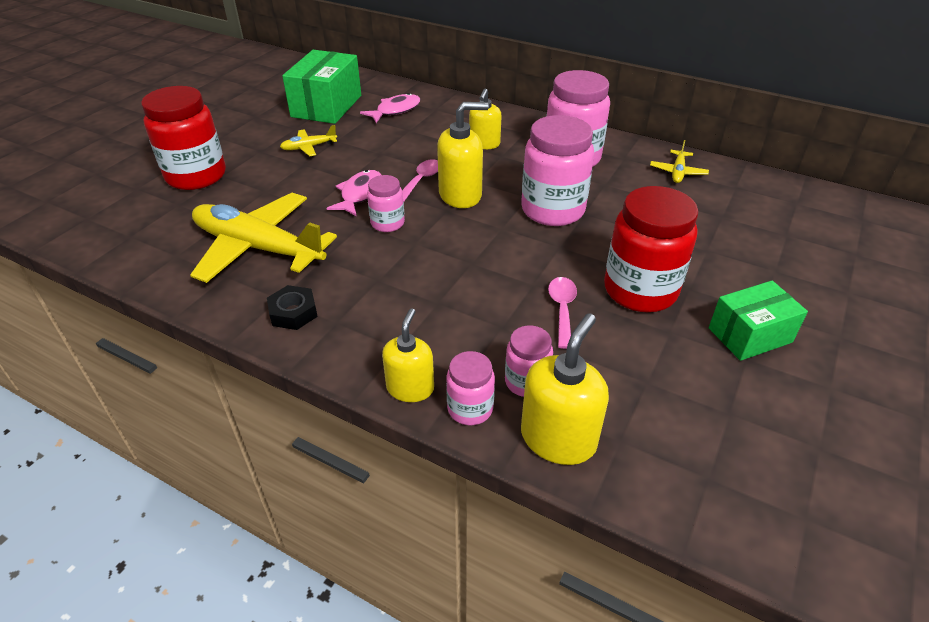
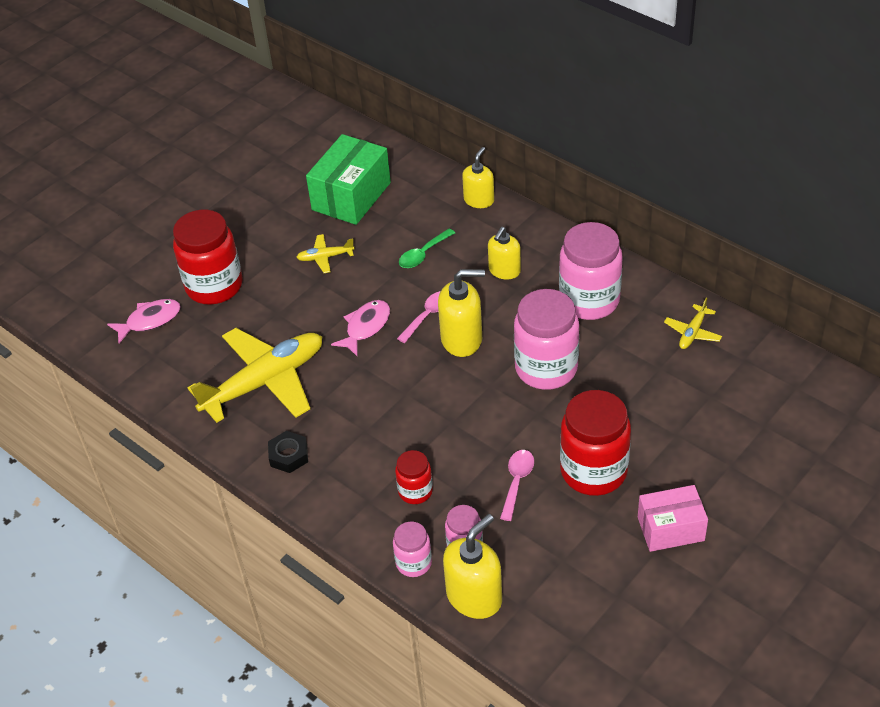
camera: 15 degrees right, 5 degrees up
(258, 247) = (265, 382): yellow plane -> yellow plane turned 105 degrees clockwise
(387, 223) = (385, 367): pink jar -> none
(395, 110) = (422, 210): pink fish -> pink fish (150, 321)
(404, 138) = (423, 254): none -> green spoon
(410, 388) = (371, 538): yellow soap dispenser -> yellow soap dispenser (479, 200)
(450, 331) = (415, 491): none -> red jar
(749, 335) = (670, 529): green box -> pink box

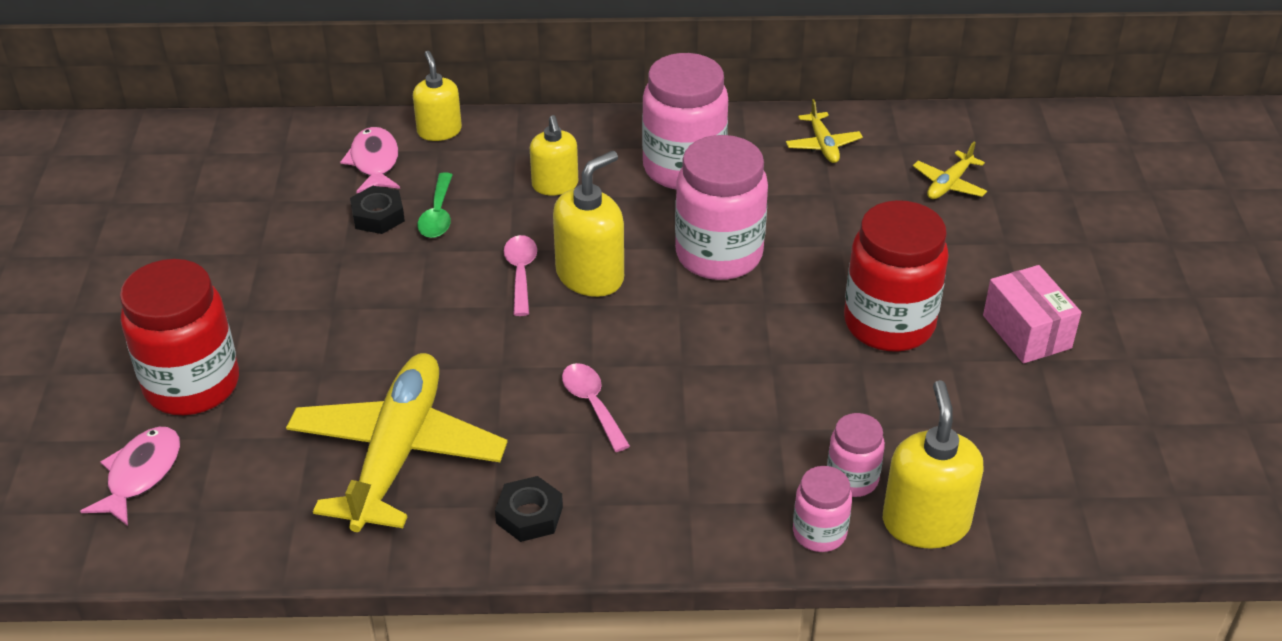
camera: 45 degrees left, 5 degrees down
(325, 257) = (313, 278): yellow plane -> yellow plane (949, 184)
(351, 196) = (269, 198): green box -> none
(366, 327) = (458, 324): pink fish -> pink fish (374, 162)
(392, 238) = (378, 216): none -> black nut
(415, 491) = (729, 458): red jar -> none
(517, 482) = (826, 381): pink spoon -> pink spoon (592, 404)
(670, 529) = (1026, 332): pink box -> pink box turned 60 degrees counterclockwise

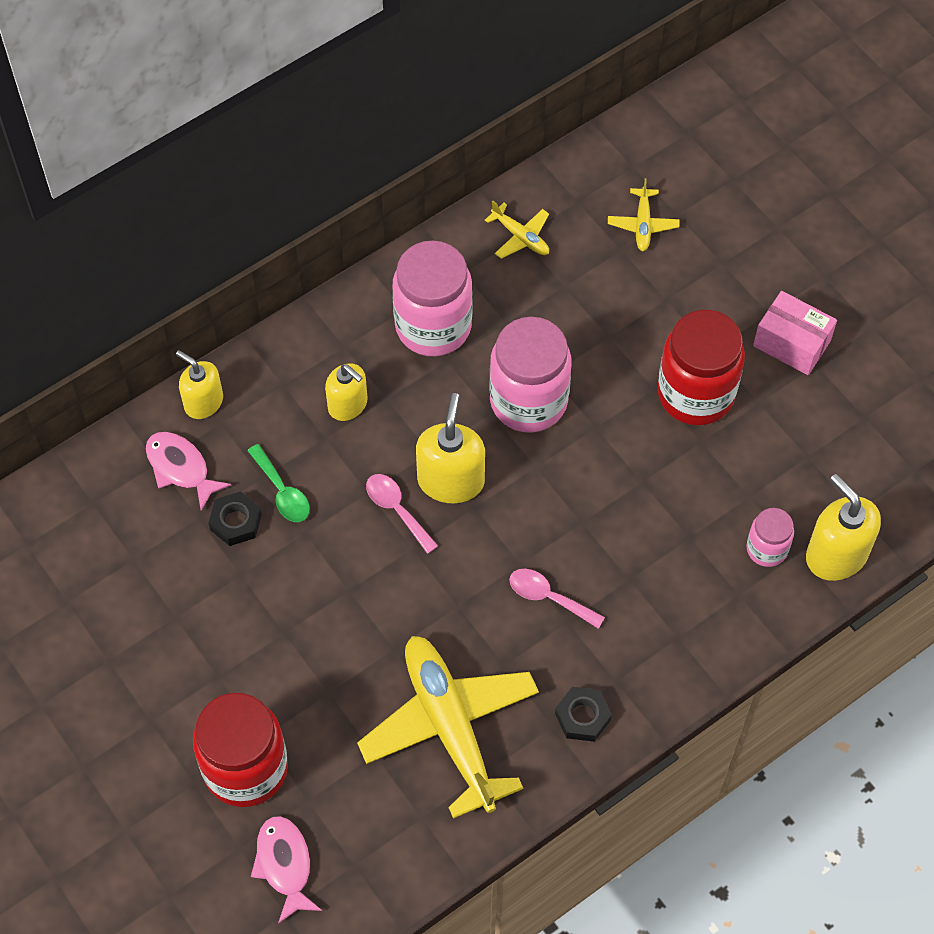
camera: 35 degrees left, 20 degrees up
(819, 533) = (777, 606): pink jar -> none

